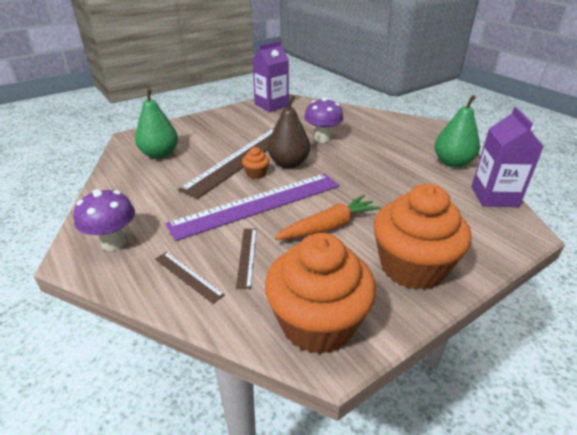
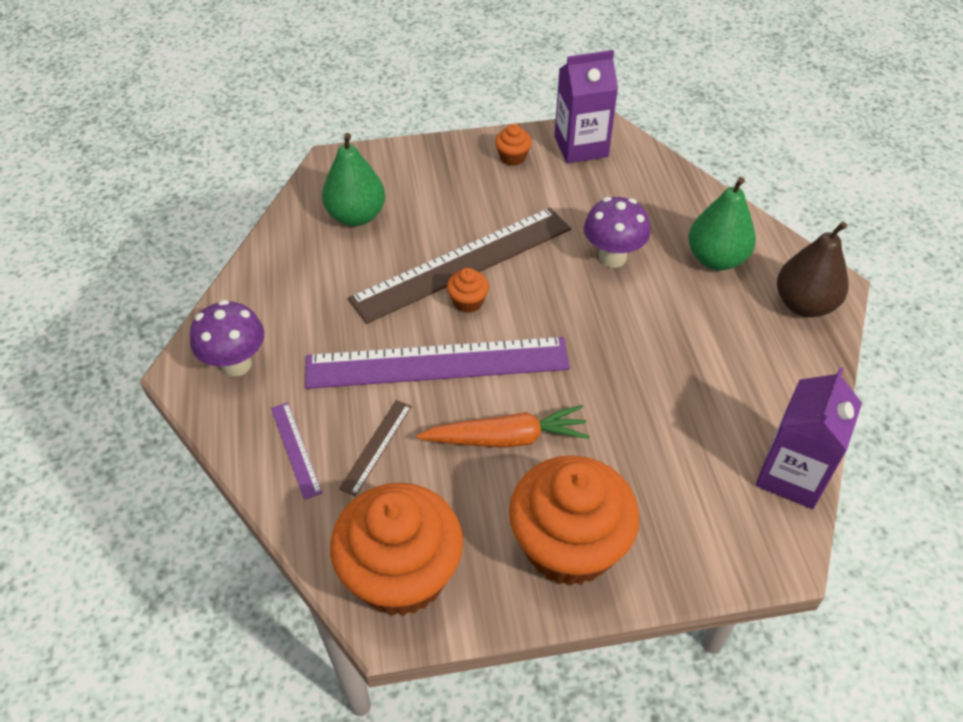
camera: 25 degrees right, 15 degrees up
(188, 276) = (295, 449): brown ruler -> purple ruler
(238, 115) = (512, 157): none -> orange cupcake
(288, 164) = (526, 296): brown pear -> brown pear (804, 304)
(452, 163) = (785, 382): green pear -> green pear (716, 259)

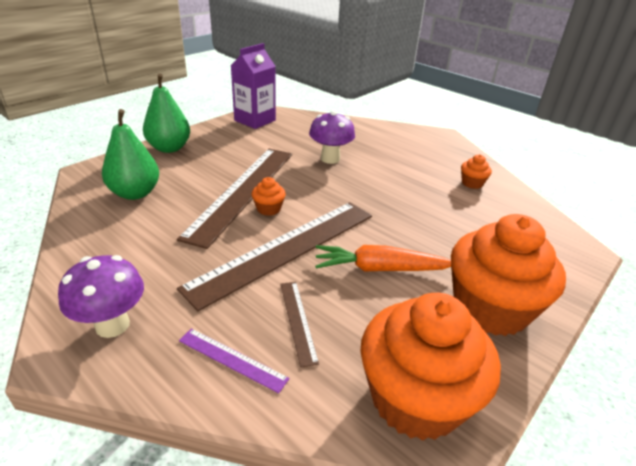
camera: 40 degrees left, 15 degrees down
(437, 363) = (285, 249): purple ruler -> brown ruler
(507, 438) = (380, 269): orange carrot -> orange carrot turned 135 degrees counterclockwise
(512, 157) = (218, 135): orange cupcake -> orange cupcake (472, 183)
(716, 259) = (382, 142): green pear -> green pear (169, 148)
(791, 475) = (536, 213): purple carton -> none
(804, 304) = (444, 146): brown pear -> none

